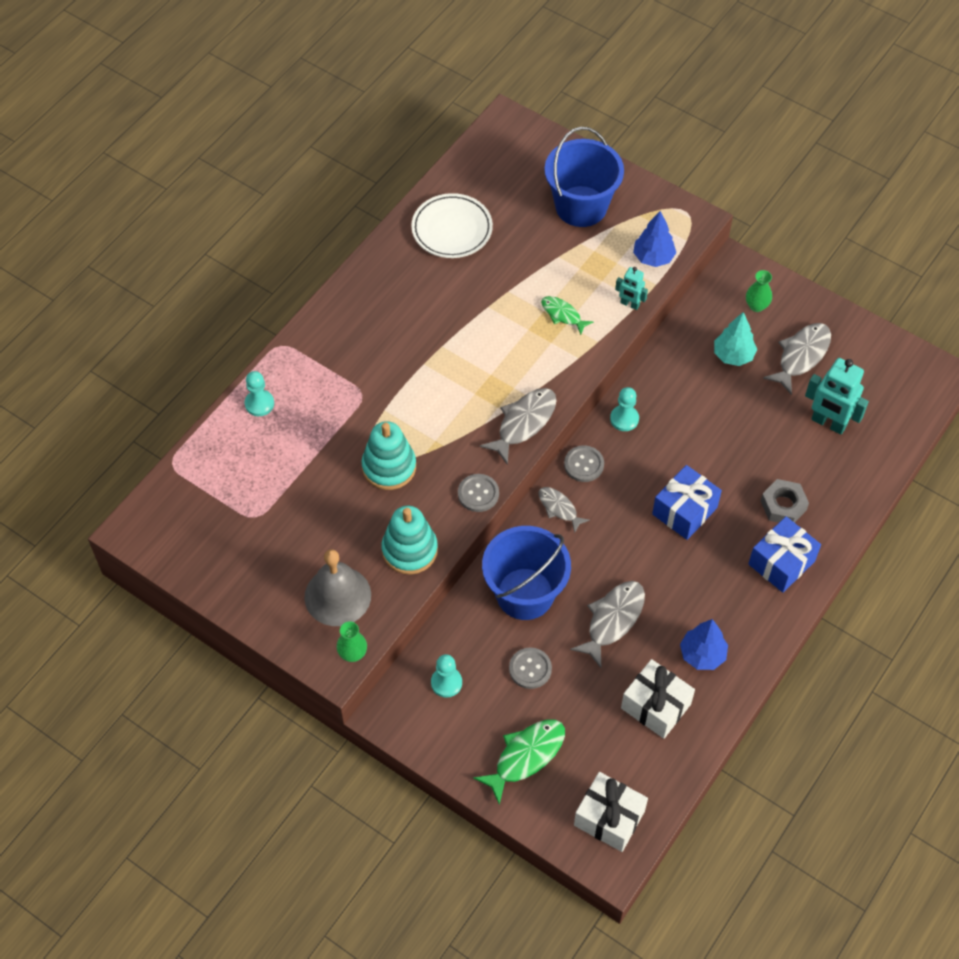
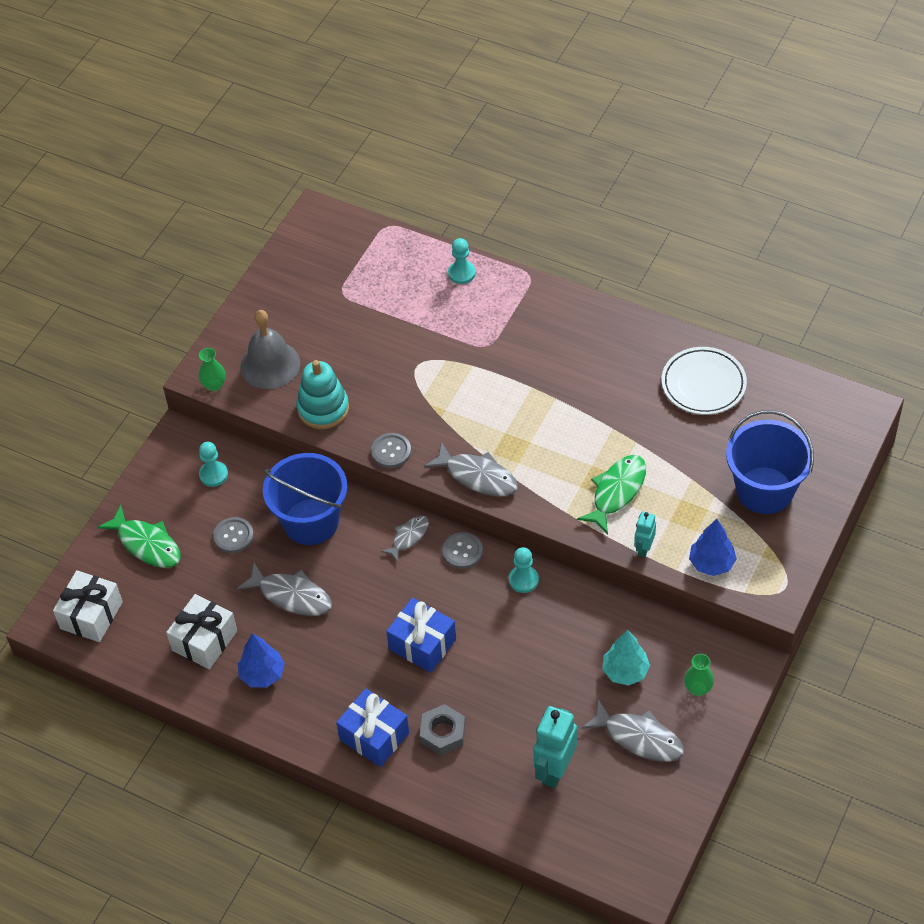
camera: 85 degrees right, 5 degrees down
(389, 467) = (409, 379): turquoise stacking toy -> none
(562, 315) = (616, 492): green fish -> green fish, size x1.63

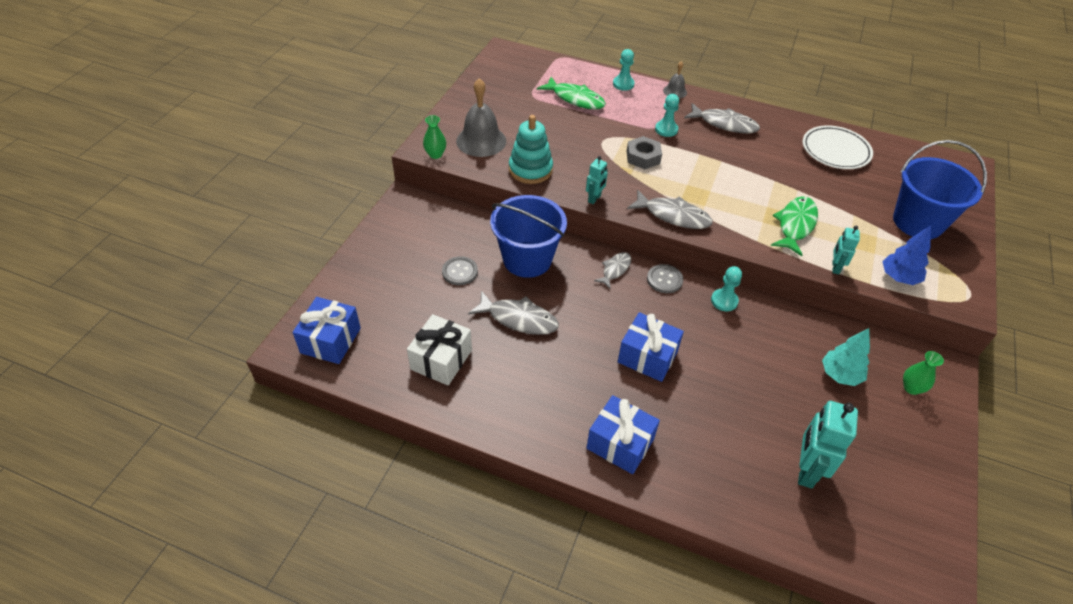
camera: 10 degrees left, 5 degrees down
(91, 615) = (331, 340): white gift -> blue gift
(146, 544) = (381, 280): green fish -> green fish (575, 99)
(213, 474) = (437, 226): turquoise pawn -> turquoise pawn (666, 129)
(262, 674) = (500, 388): blue tree -> none
(391, 451) = (594, 199): grey button -> turquoise robot
(443, 733) = (686, 438): grey nut -> grey nut (643, 157)
(526, 286) = (675, 91): none -> grey bell
(639, 737) = (875, 435): grey fish -> grey fish (724, 124)

